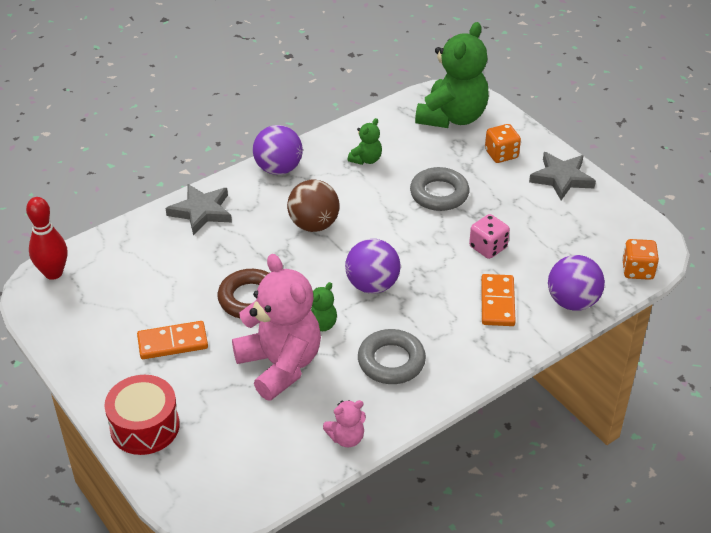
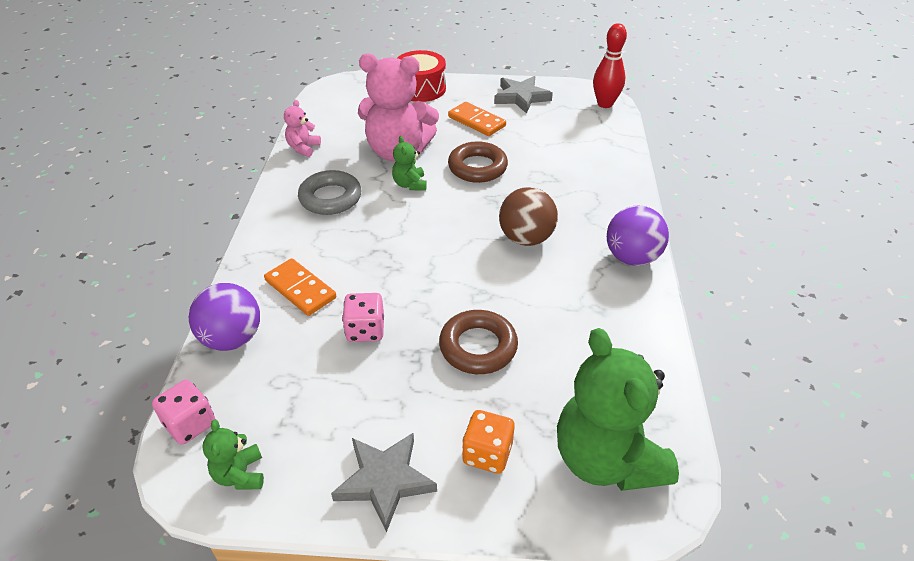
camera: 130 degrees right, 0 degrees up
(172, 343) = (476, 121): orange domino -> orange domino turned 75 degrees counterclockwise
(201, 212) = (610, 188): grey star -> grey star (521, 97)
(366, 159) = (590, 326): green teddy bear -> green teddy bear (240, 474)
(372, 285) = (414, 231): purple ball -> none
(439, 194) = (478, 347): grey ring -> brown ring
(637, 270) = (190, 424): orange dice -> pink dice

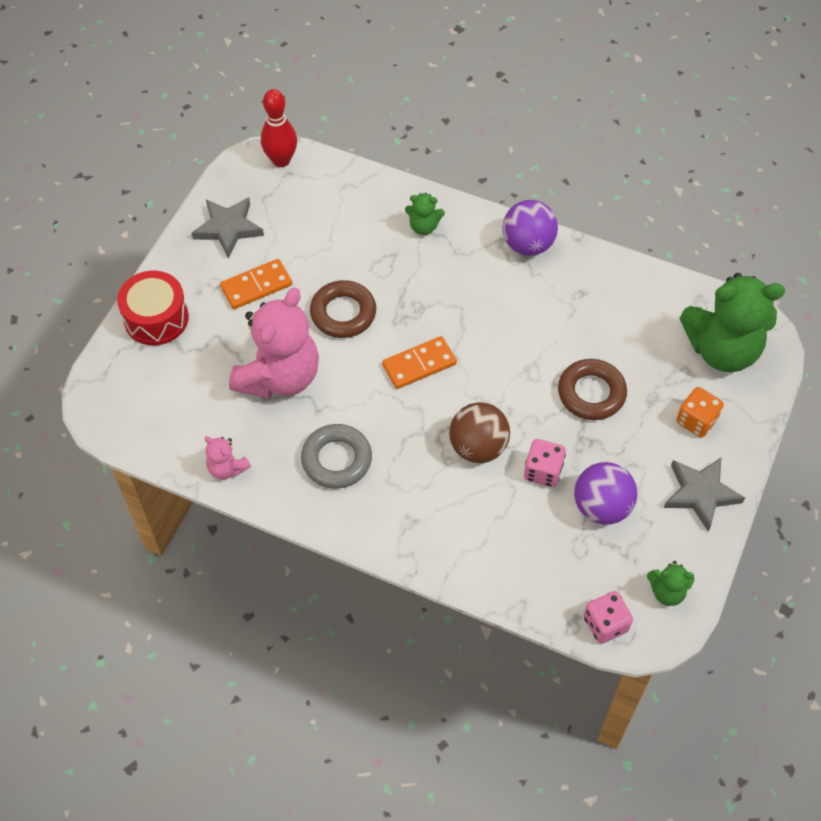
camera: 70 degrees left, 15 degrees up
(232, 338) = (516, 580): purple ball -> purple ball (601, 507)
(300, 289) = (470, 513): orange domino -> orange domino (419, 364)
(410, 184) = (345, 381): green teddy bear -> green teddy bear (423, 227)
(526, 238) = (471, 312): brown ball -> brown ball (478, 447)

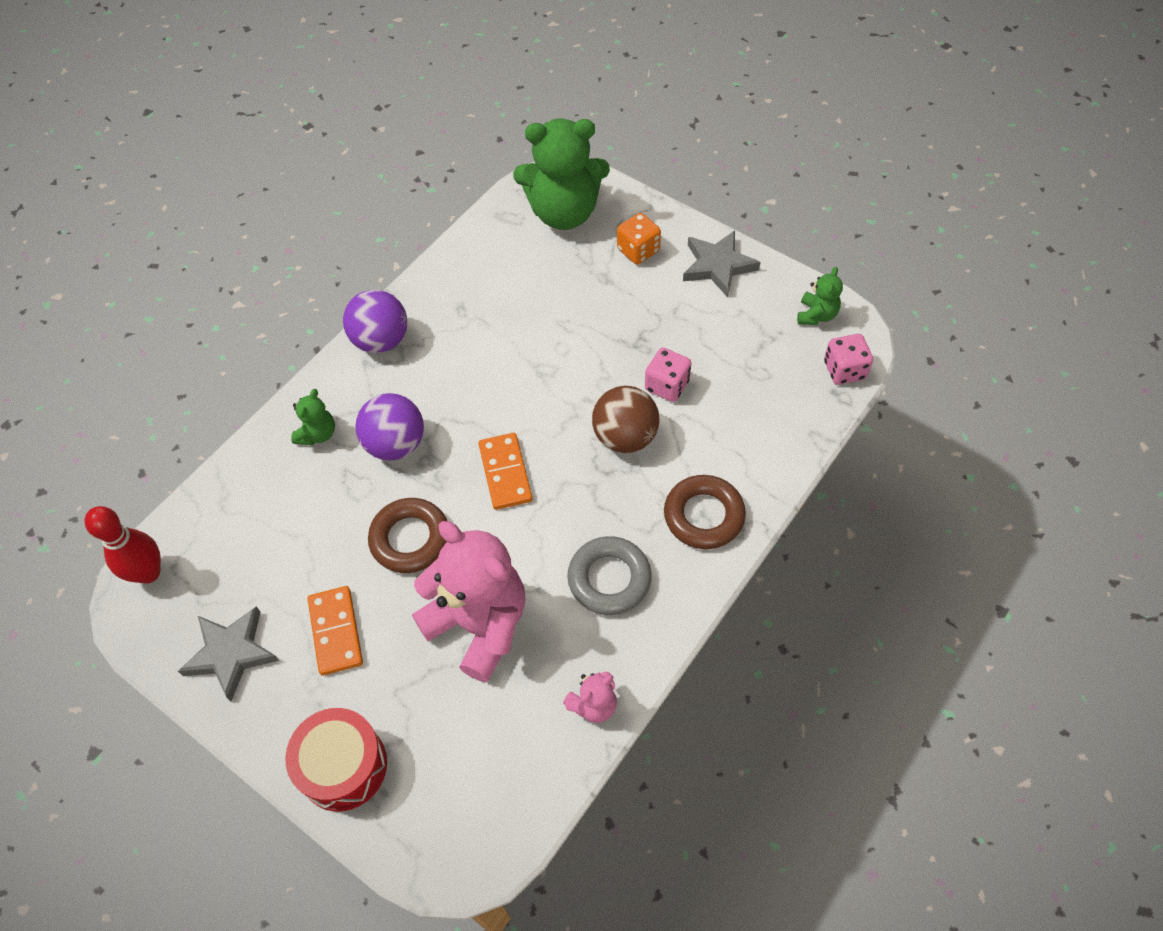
camera: 75 degrees left, 0 degrees up
(591, 393) = (585, 325): brown ring -> brown ring (704, 516)
(601, 507) = (717, 345): purple ball -> purple ball (395, 444)
(722, 349) = (564, 212): green teddy bear -> green teddy bear turned 75 degrees clockwise

